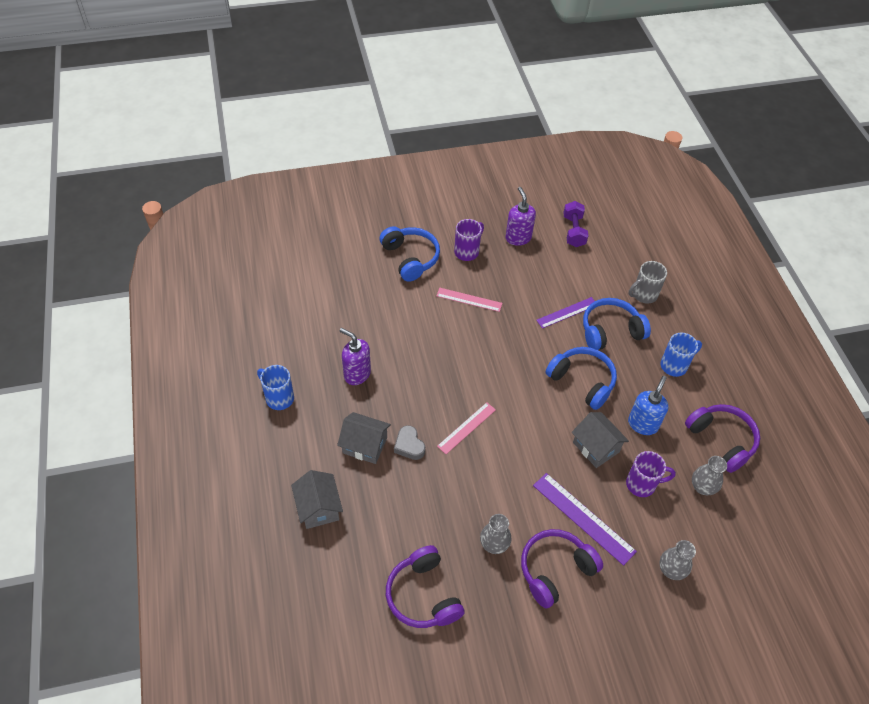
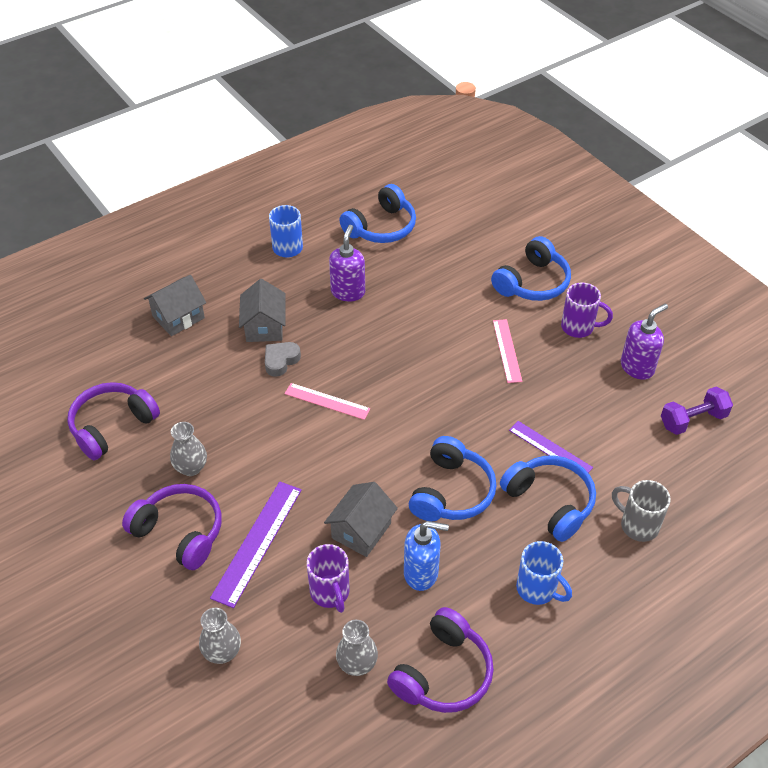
camera: 70 degrees right, 5 degrees down
(295, 325) = (381, 227): none -> blue headphones

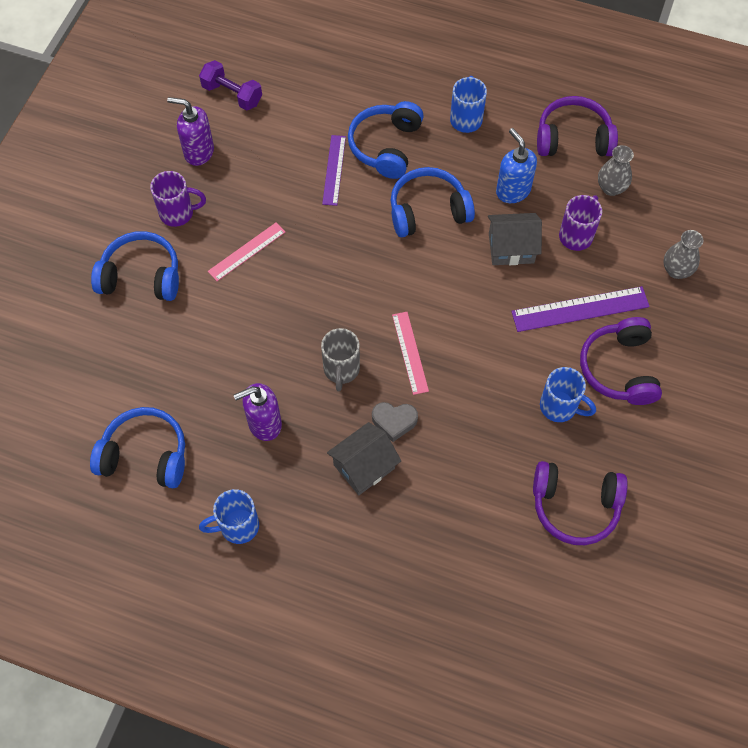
camera: 125 degrees left, 15 degrees up
(178, 317) = (411, 556): grey house -> none
(191, 468) = (559, 407): grey vase -> blue mug
(579, 327) = (178, 213): purple mug -> purple mug turned 105 degrees clockwise
(637, 525) = (363, 87): grey mug -> grey mug (341, 370)

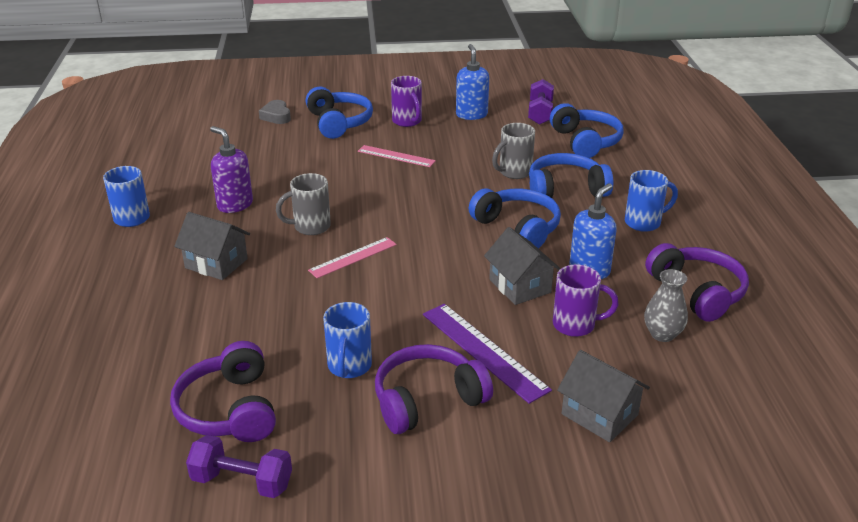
camera: 65 degrees right, 30 degrees down
(145, 455) = (180, 164): blue headphones -> blue headphones (585, 142)
(198, 152) = (471, 115): purple soap dispenser -> blue soap dispenser
(334, 170) = (514, 172): purple ruler -> grey mug
(394, 421) = (272, 267): grey heart -> grey heart (276, 116)
(656, 517) = (242, 482): none -> purple dumbbell
(676, 270) = (599, 414): grey vase -> grey house

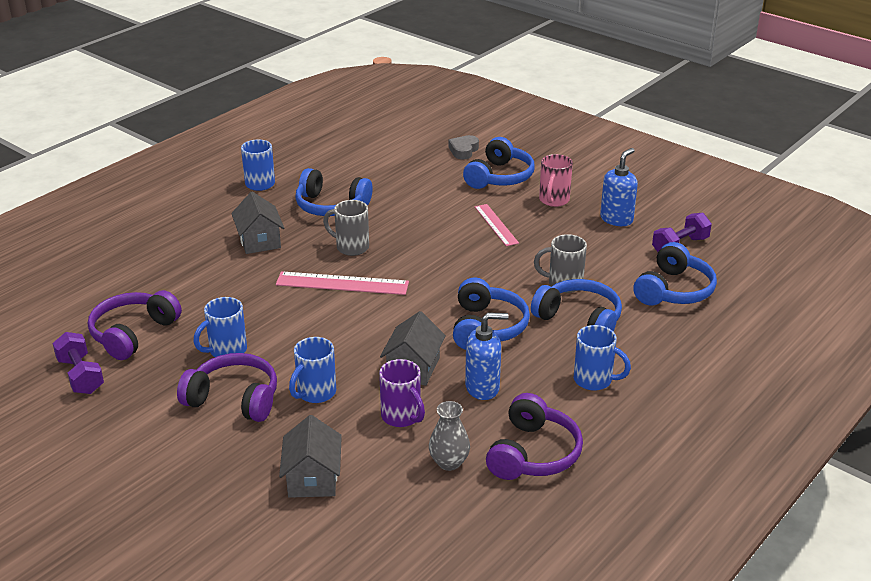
camera: 45 degrees right, 0 degrees up
(235, 205) = (331, 206): purple soap dispenser -> blue headphones
(353, 257) = (342, 283): pink ruler -> pink ruler, size x1.52
(407, 121) = (553, 200): purple mug -> pink mug
(484, 351) = (315, 393): purple ruler -> blue mug

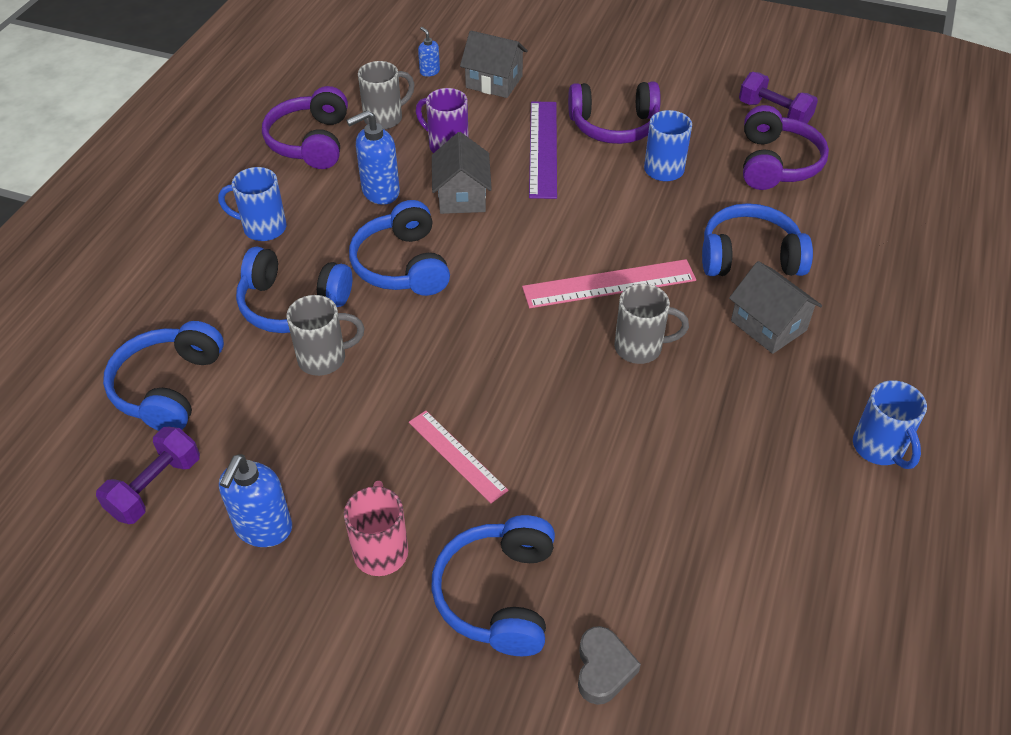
camera: 160 degrees right, 15 degrees up
(313, 478) = (494, 82): grey house -> grey house turned 45 degrees counterclockwise
(315, 393) = (543, 148): blue mug -> purple ruler
(331, 206) = (729, 425): blue headphones -> blue headphones (749, 257)
(374, 511) = (429, 71): none -> blue soap dispenser
(449, 462) = (385, 118): grey vase -> grey mug

